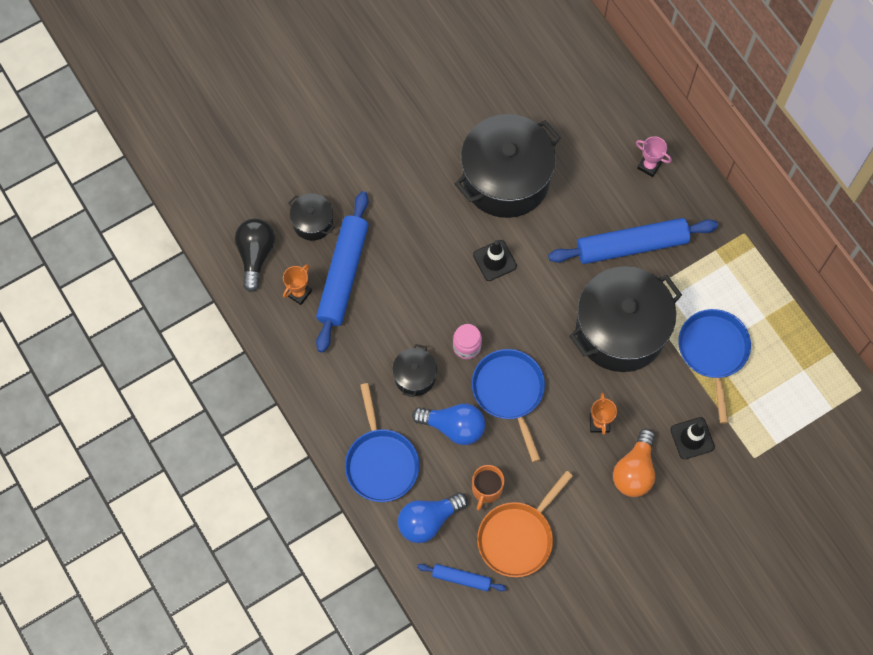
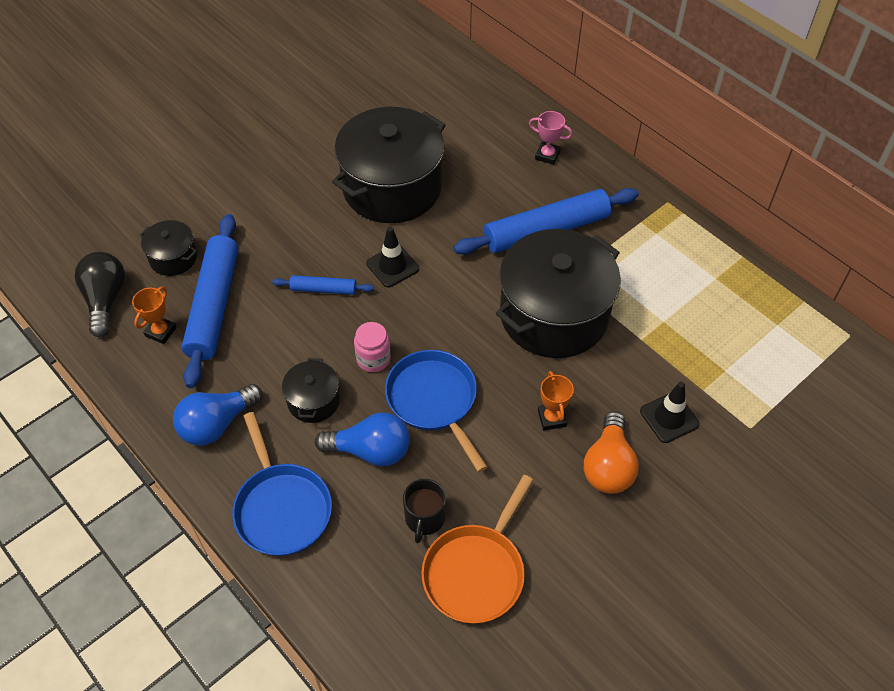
camera: 10 degrees left, 15 degrees down
(428, 520) = (353, 570): blue light bulb -> blue light bulb (217, 424)
(461, 578) = (409, 640): blue rolling pin -> blue rolling pin (323, 289)
(486, 489) = (424, 518): orange mug -> black mug
(713, 352) = (667, 321): blue pan -> none

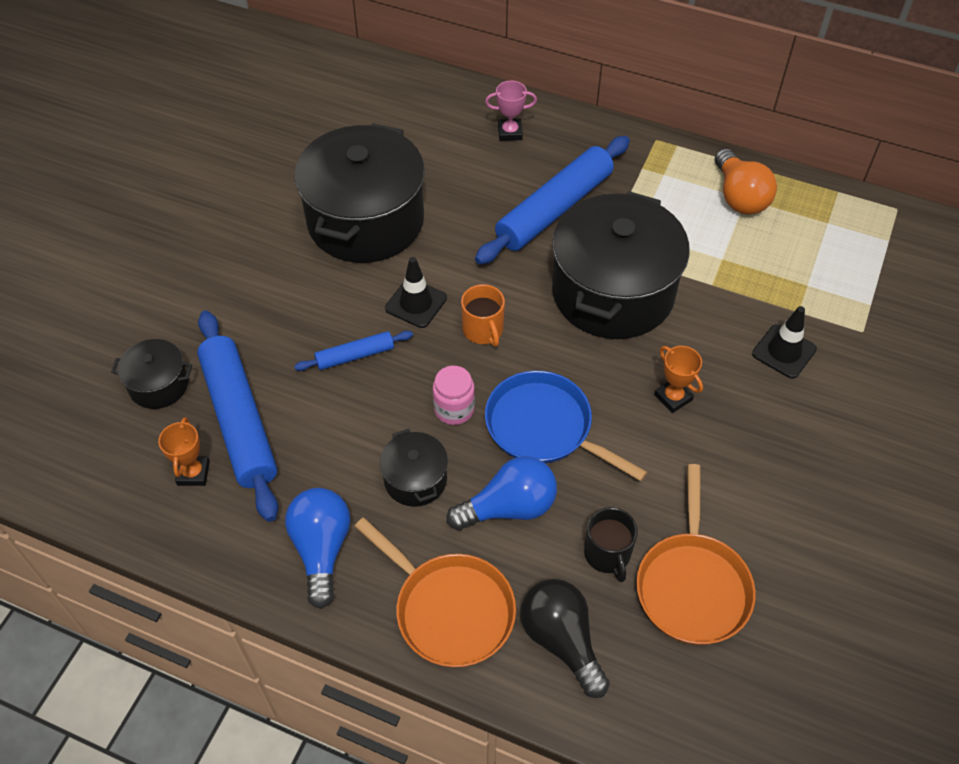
camera: 25 degrees left, 0 degrees up
(105, 300) = (104, 463): black light bulb -> black light bulb (561, 640)
(217, 424) = (321, 549): blue light bulb -> blue light bulb turned 150 degrees clockwise
(281, 508) = (449, 609): blue pan -> orange pan
(432, 306) = (483, 330): none -> orange mug
(608, 466) = (756, 423): orange light bulb -> orange light bulb (739, 196)

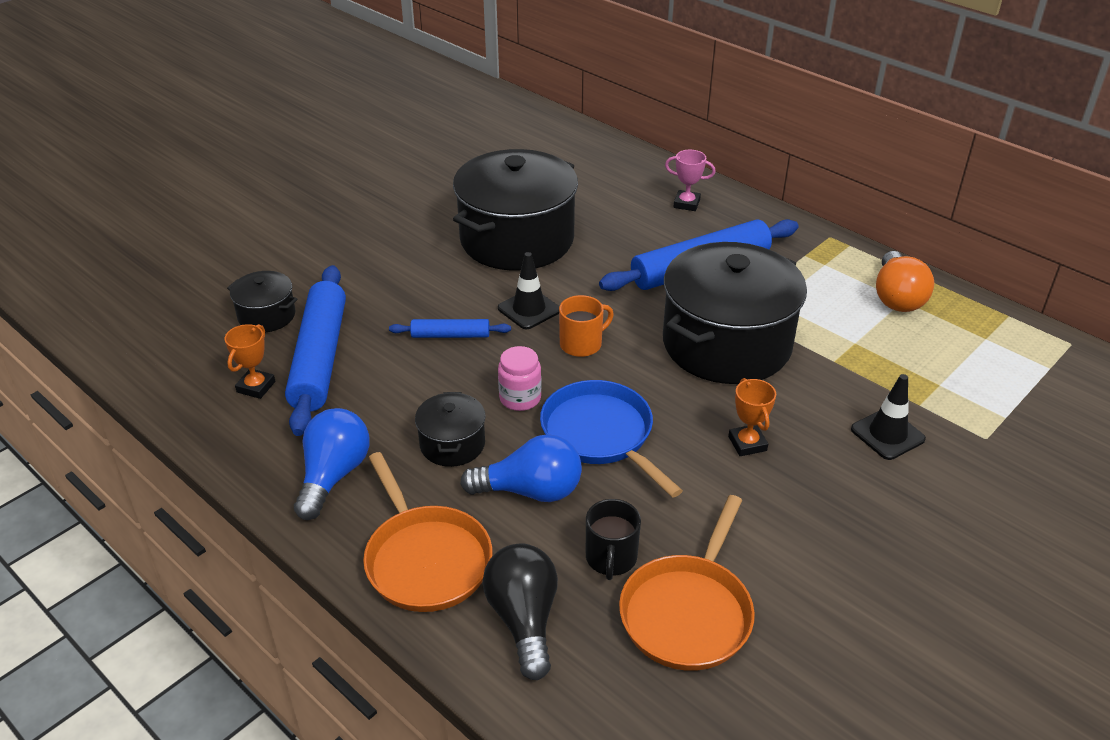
camera: 20 degrees right, 15 degrees down
(483, 330) = (582, 344): orange mug -> orange mug turned 120 degrees counterclockwise

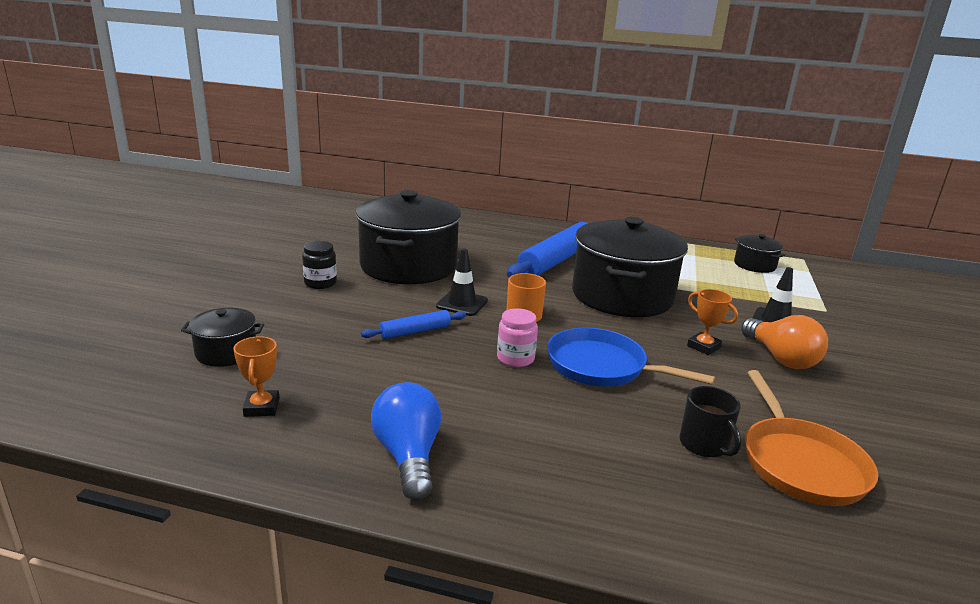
camera: 30 degrees left, 15 degrees down
(320, 358) = (309, 371): blue rolling pin -> none
(408, 245) = (320, 283): none -> black jar
(425, 559) = (562, 496): orange pan -> none
(452, 444) = (493, 403): black pot -> black pot (754, 265)
(524, 619) = (694, 514): black light bulb -> none
(530, 491) = (592, 417): blue light bulb -> none
(686, 204) = (509, 230): pink trophy -> none
(897, 297) = (690, 254): orange light bulb -> orange light bulb (781, 358)

